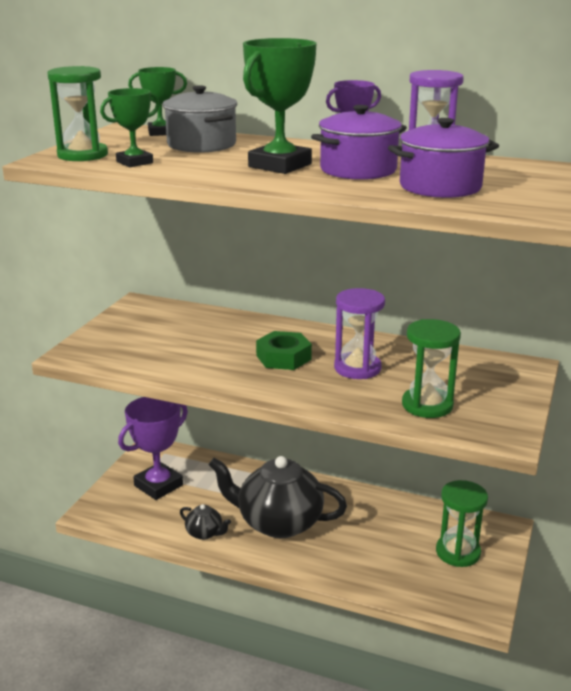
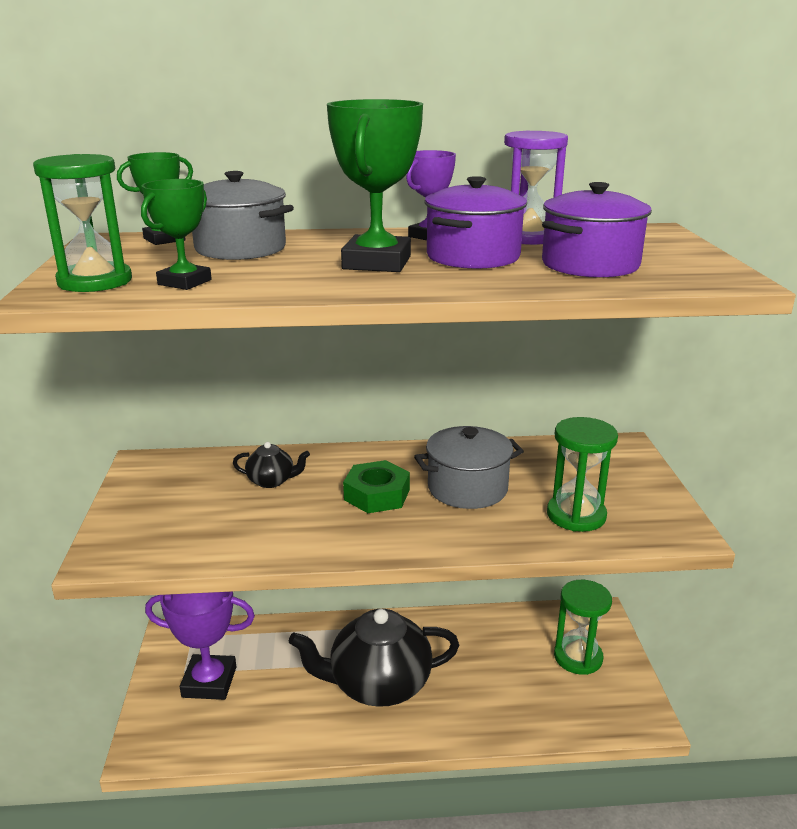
camera: 25 degrees left, 0 degrees up
(158, 485) = (209, 682): purple trophy -> purple trophy turned 75 degrees clockwise
(205, 533) = (303, 727): black teapot -> black teapot (272, 481)
(357, 368) = (467, 488): purple hourglass -> grey pot

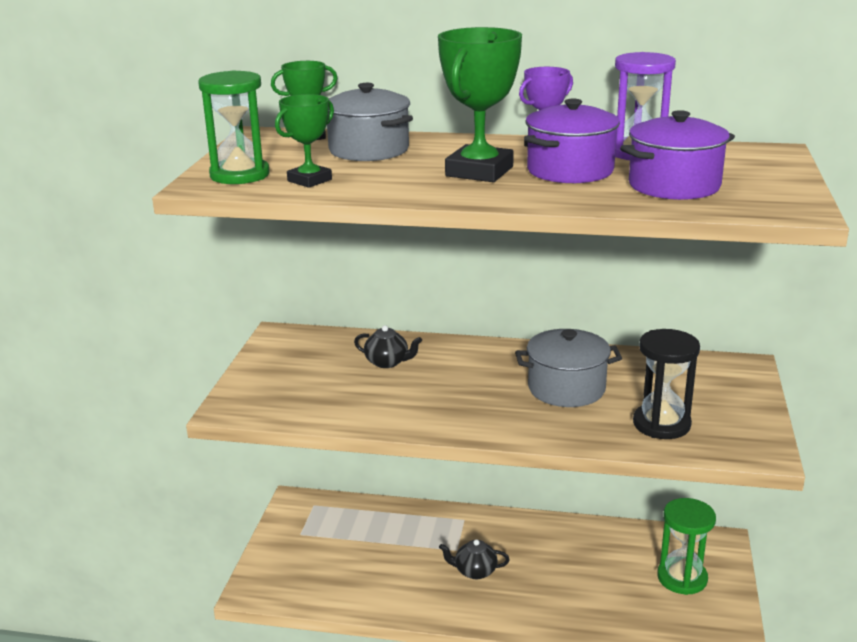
camera: 15 degrees right, 0 degrees up
(209, 682) = (321, 545): purple trophy -> none
(377, 494) = (479, 384): green nut -> none
(378, 684) = (474, 571): black teapot -> black teapot, size x0.43
(576, 515) = (661, 424): green hourglass -> black hourglass

